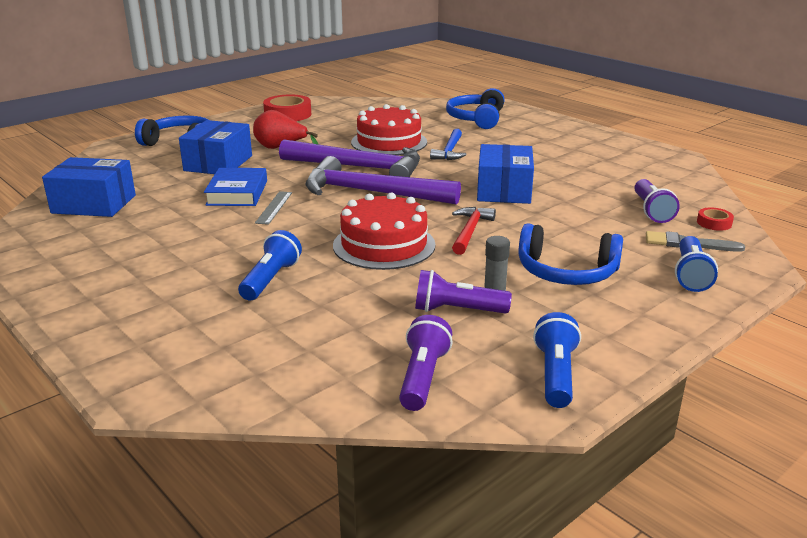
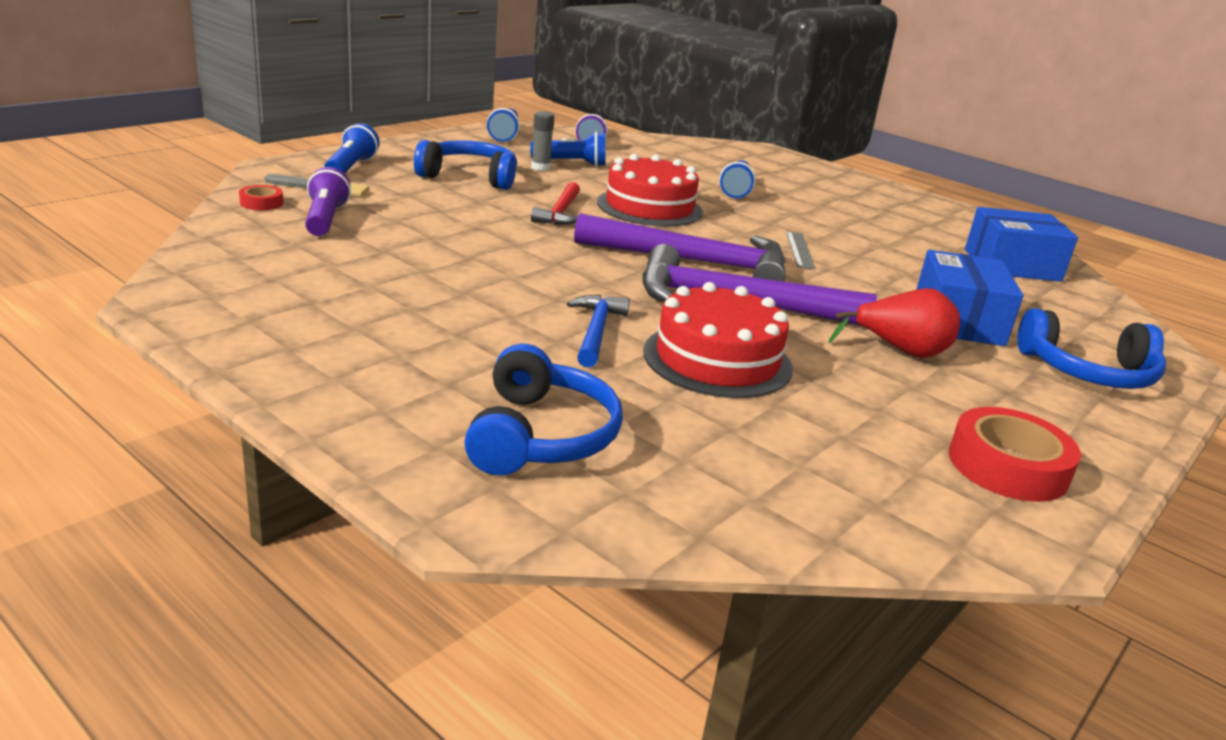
camera: 170 degrees right, 0 degrees up
(237, 193) = (866, 271): blue book -> none
(457, 310) = (571, 163): purple flashlight -> blue flashlight
(503, 190) = (512, 255): blue box -> none

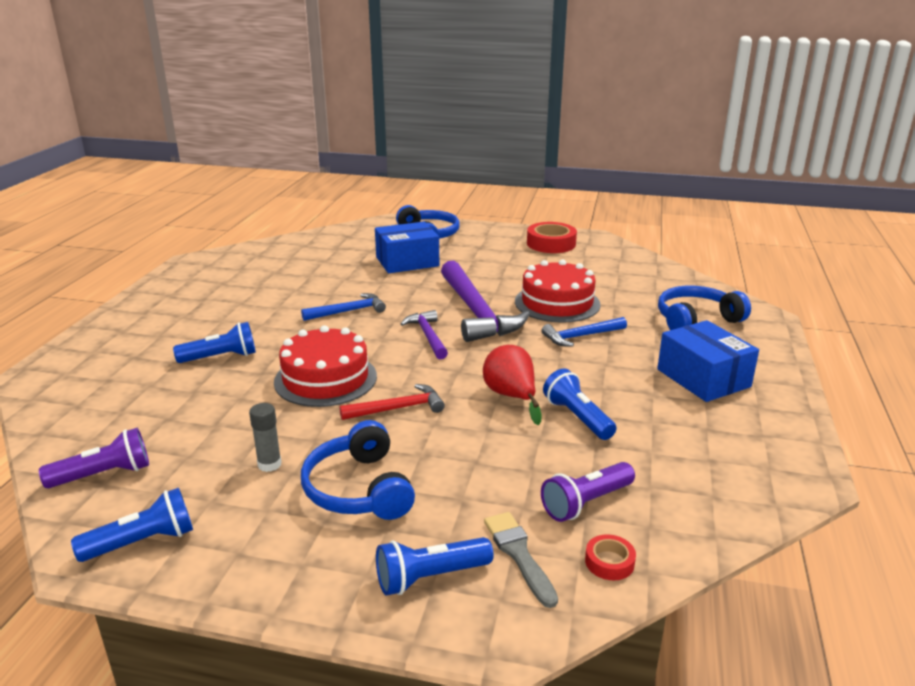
camera: 115 degrees left, 0 degrees up
(571, 163) = (229, 454): blue flashlight -> blue flashlight (577, 417)
(695, 262) = (427, 336): purple hammer -> purple hammer, size x0.53
(799, 250) = (349, 311): grey ruler -> blue hammer
(900, 351) = (472, 269): red pear -> red pear (511, 397)
(1012, 265) = (284, 256): blue box -> blue box (703, 378)

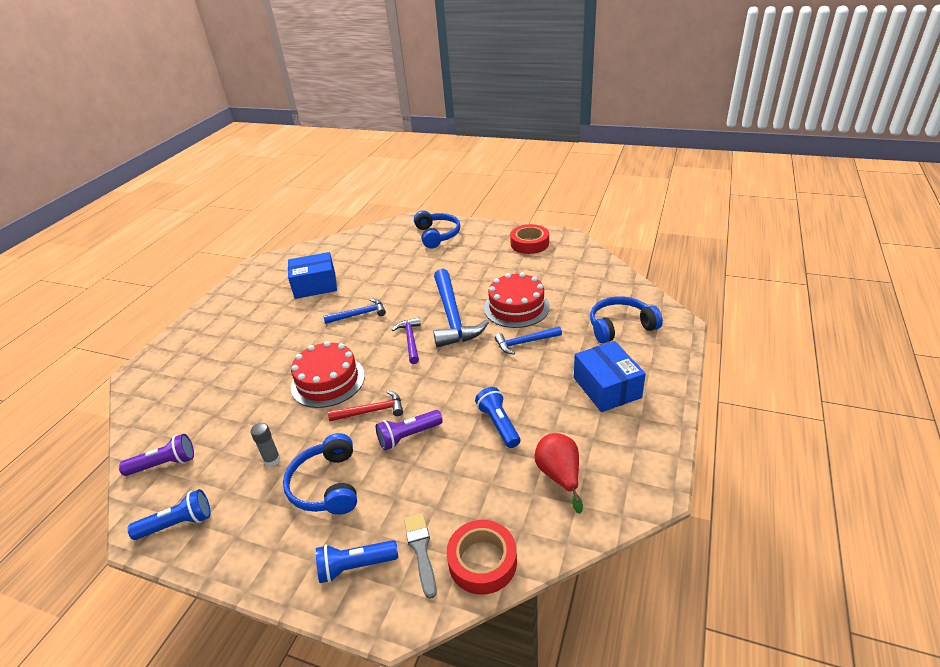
camera: 10 degrees right, 10 degrees up
(221, 357) = (260, 359): blue flashlight -> none
(407, 261) = (414, 263): blue box -> blue box (315, 285)
(476, 312) = (452, 317): purple hammer -> blue hammer
(511, 397) = (456, 402): red pear -> red pear (559, 476)
(586, 503) = (481, 506): purple flashlight -> purple flashlight (408, 436)
(609, 562) = (482, 561): red tape -> red tape, size x1.97

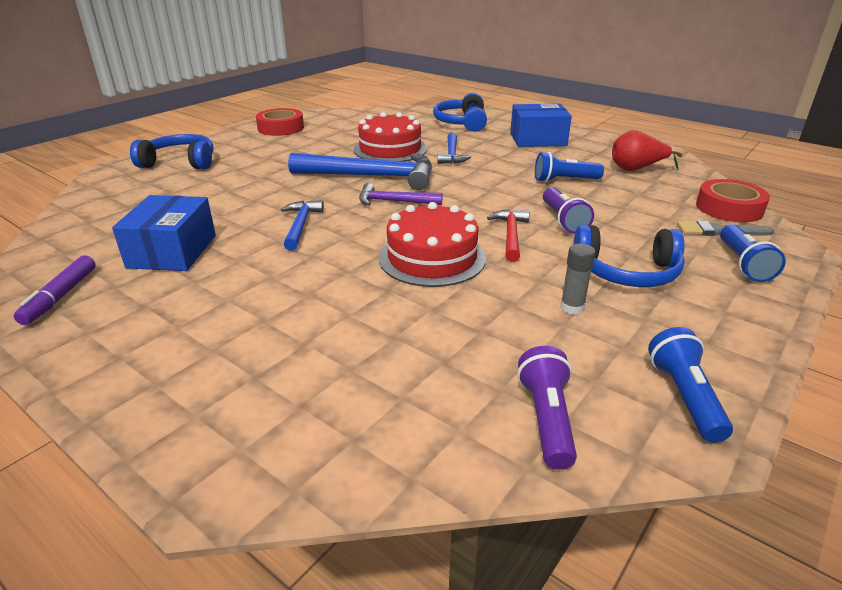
camera: 75 degrees left, 5 degrees down
(266, 276) = (61, 296): none -> purple marker

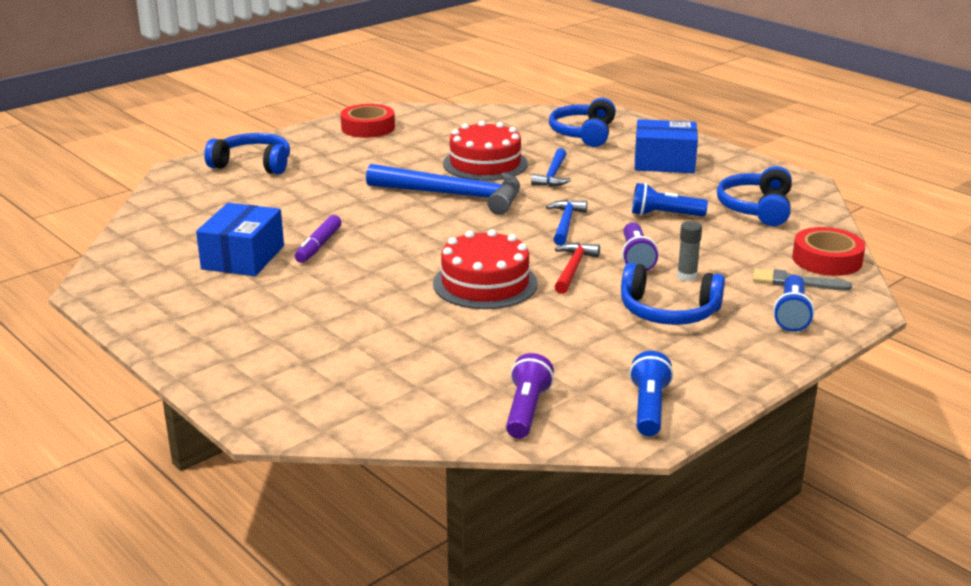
camera: 10 degrees right, 5 degrees down
(61, 296) = (148, 288): purple marker -> purple marker (319, 246)
(301, 225) = (367, 242): blue hammer -> blue hammer (565, 223)
(394, 201) = (468, 225): purple hammer -> none
(572, 307) = (595, 337): grey glue stick -> grey glue stick (687, 276)
(636, 169) = (756, 208): red pear -> blue headphones

